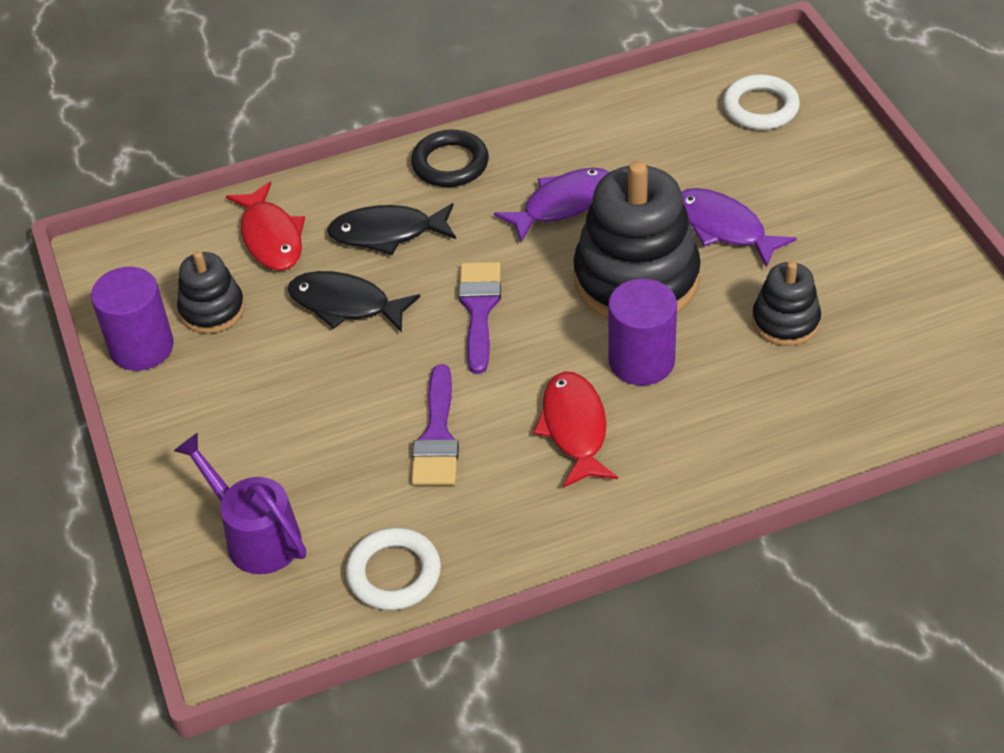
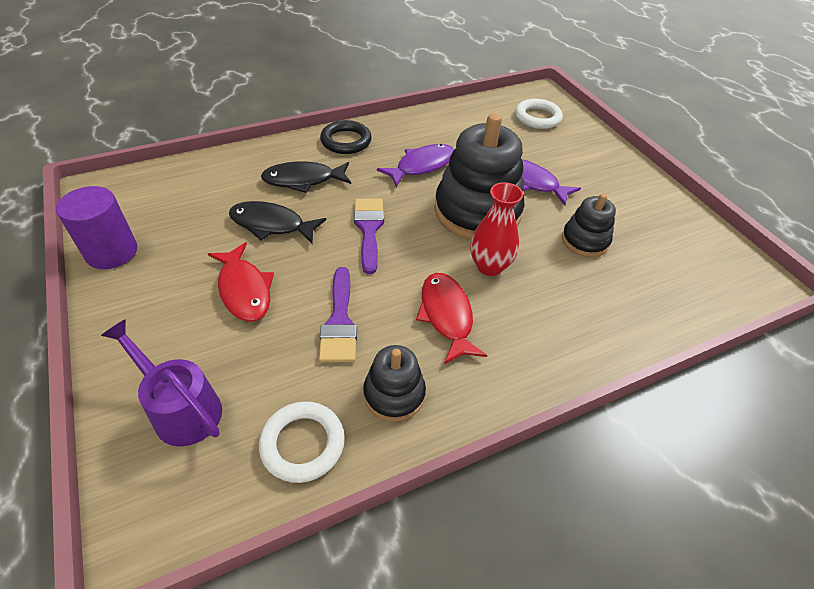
camera: 10 degrees left, 0 degrees up
(212, 310) = (171, 226): black stacking toy -> black stacking toy (394, 394)
(271, 237) = (221, 181): red fish -> red fish (244, 290)
(641, 361) = (489, 266): purple cylinder -> red vase

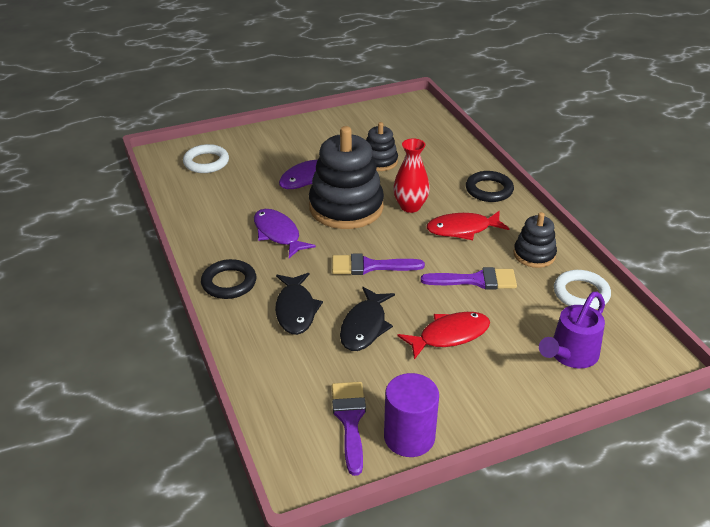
camera: 85 degrees left, 10 degrees down
(148, 214) = (350, 420): none -> purple brush
(549, 354) = (489, 190): none -> black ring

